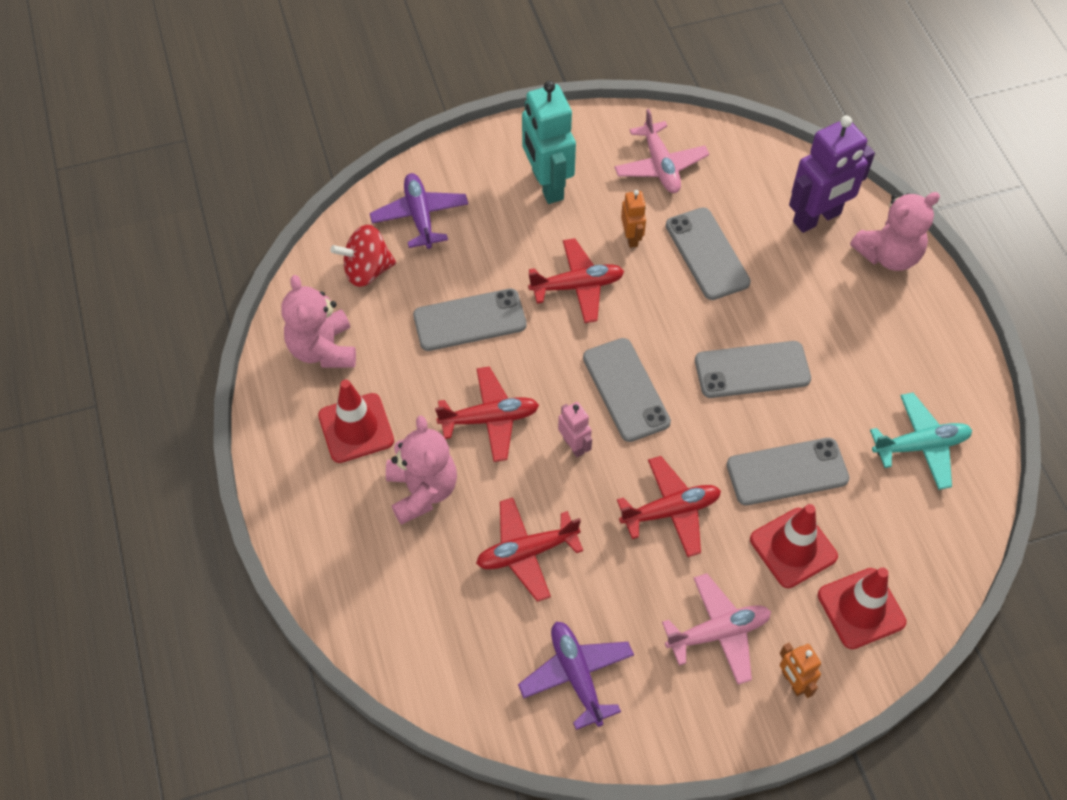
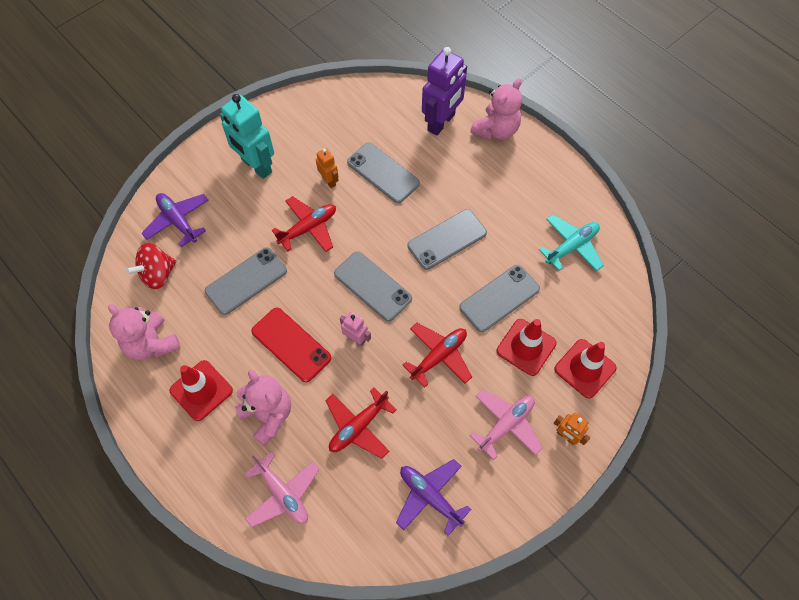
camera: 25 degrees left, 5 degrees up
(489, 419) = (291, 344): red plane -> red phone
(660, 166) = (325, 125): pink plane -> pink plane (283, 494)

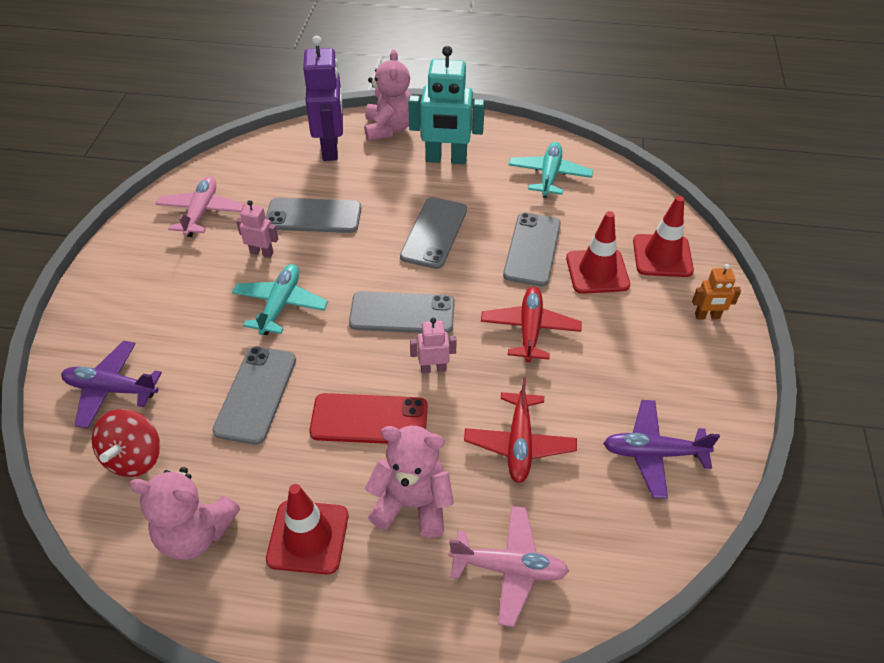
camera: 40 degrees left, 15 degrees down
(256, 166) = (162, 285): turquoise robot -> turquoise robot (446, 159)
(308, 228) = (280, 305): red plane -> turquoise plane
(329, 181) = (262, 253): orange robot -> pink robot
(506, 425) = (650, 343): pink plane -> pink plane (201, 212)

